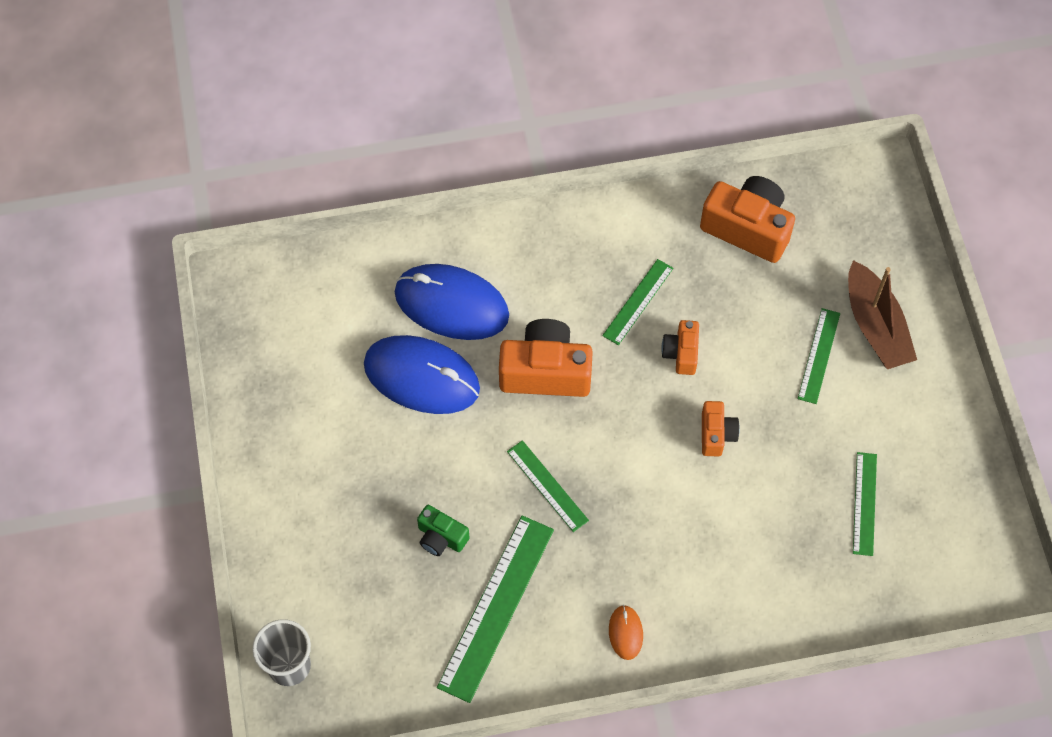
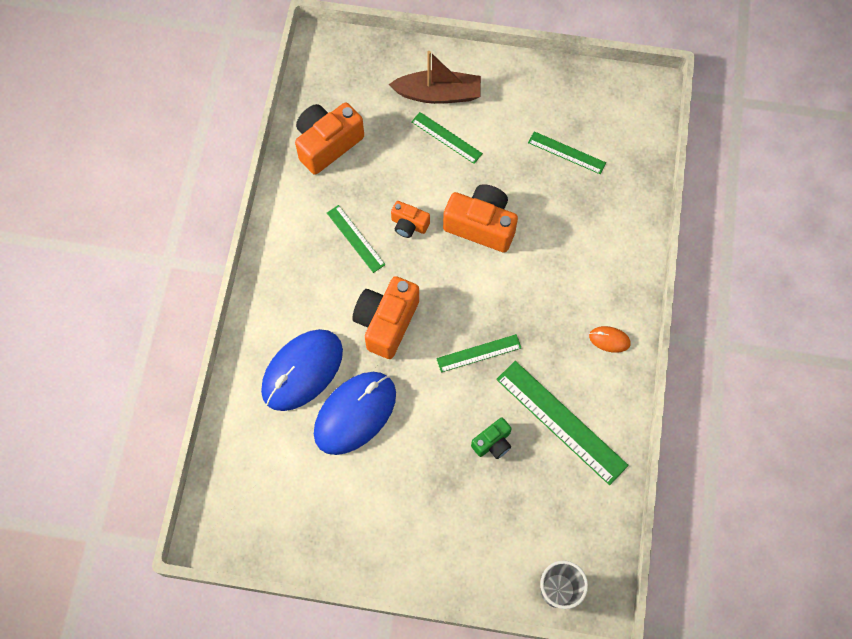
camera: 70 degrees left, 5 degrees up
(716, 434) = (481, 225): orange camera -> orange camera, size x1.86

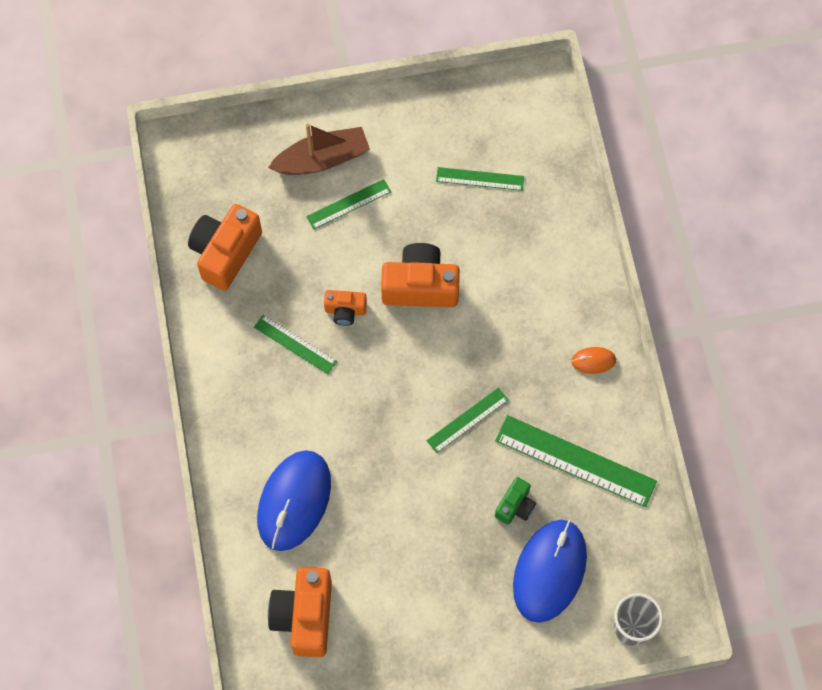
camera: 20 degrees left, 0 degrees up
(355, 413) = (365, 526): blue mouse -> blue mouse (549, 571)
(386, 322) = (361, 421): orange camera -> orange camera (304, 616)
(446, 138) = (349, 204): green ruler -> green ruler turned 45 degrees counterclockwise

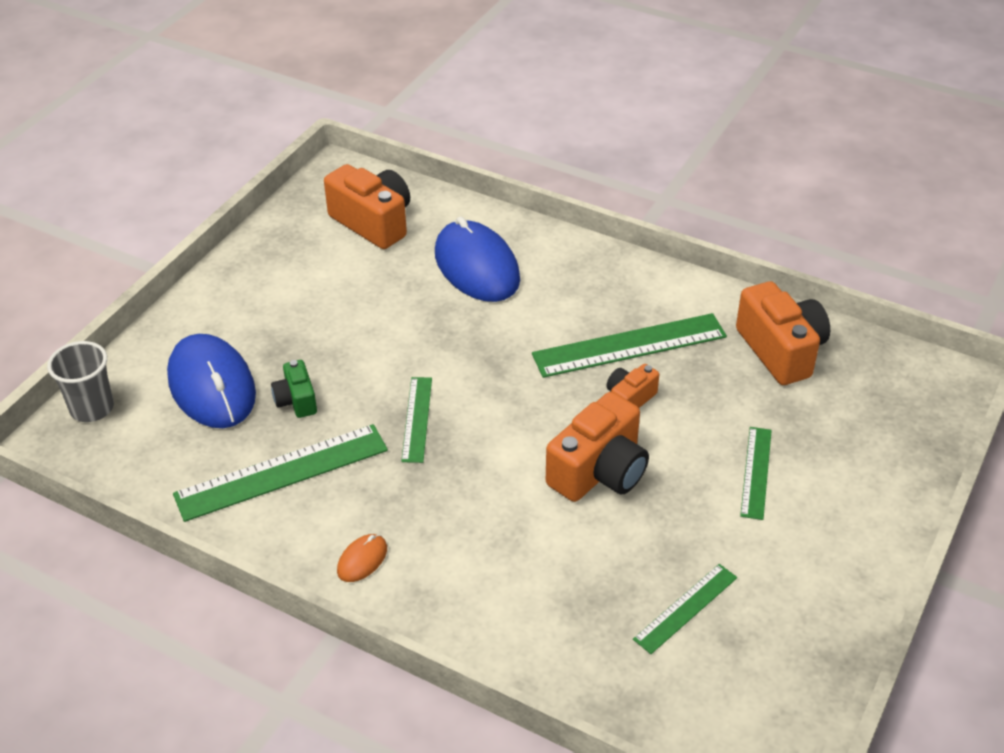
camera: 130 degrees right, 25 degrees down
(295, 344) = (629, 346): green ruler -> green ruler, size x1.77
(322, 159) = (835, 483): brown boat -> none

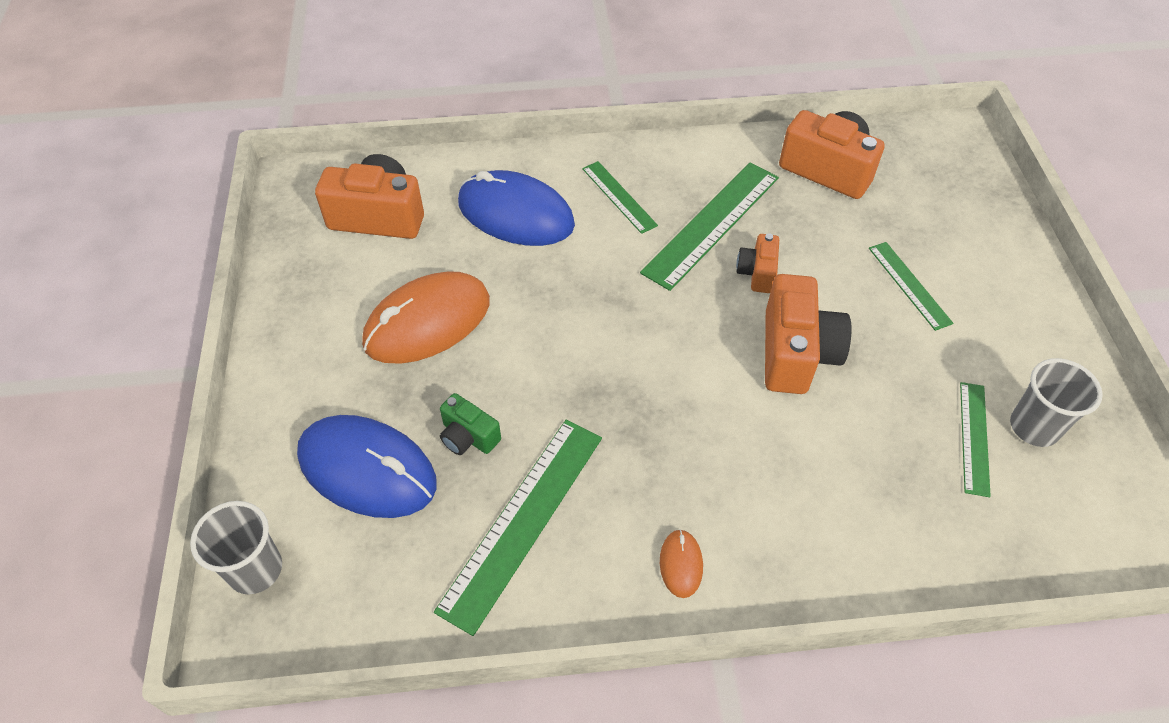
camera: 35 degrees left, 10 degrees up
(339, 311) = (427, 322): none -> orange mouse
(416, 419) = (598, 391): green ruler -> green ruler (618, 197)
(749, 630) = (1034, 427): none -> grey cup

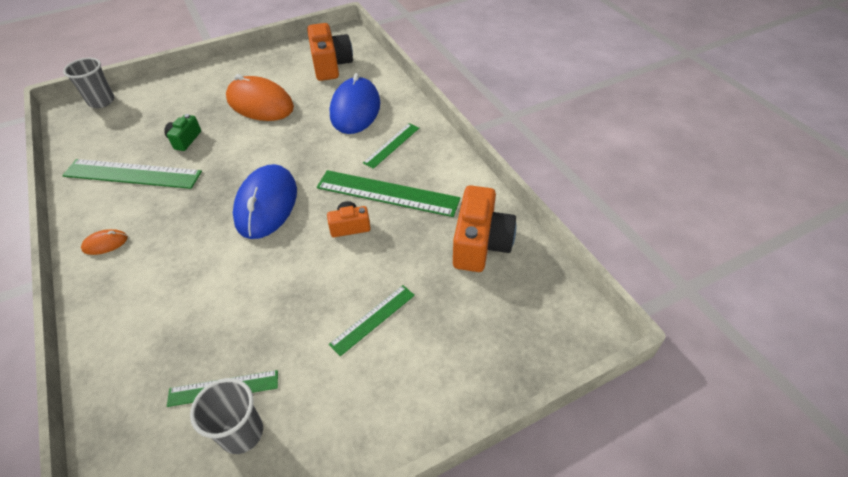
camera: 70 degrees right, 5 degrees down
(367, 469) = (160, 114): blue mouse -> blue mouse (266, 204)
(796, 353) = (281, 263): orange camera -> none

